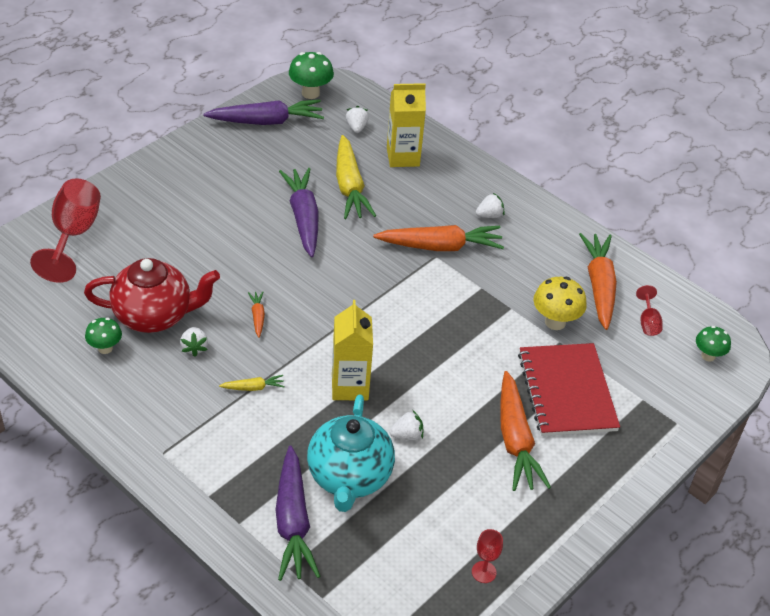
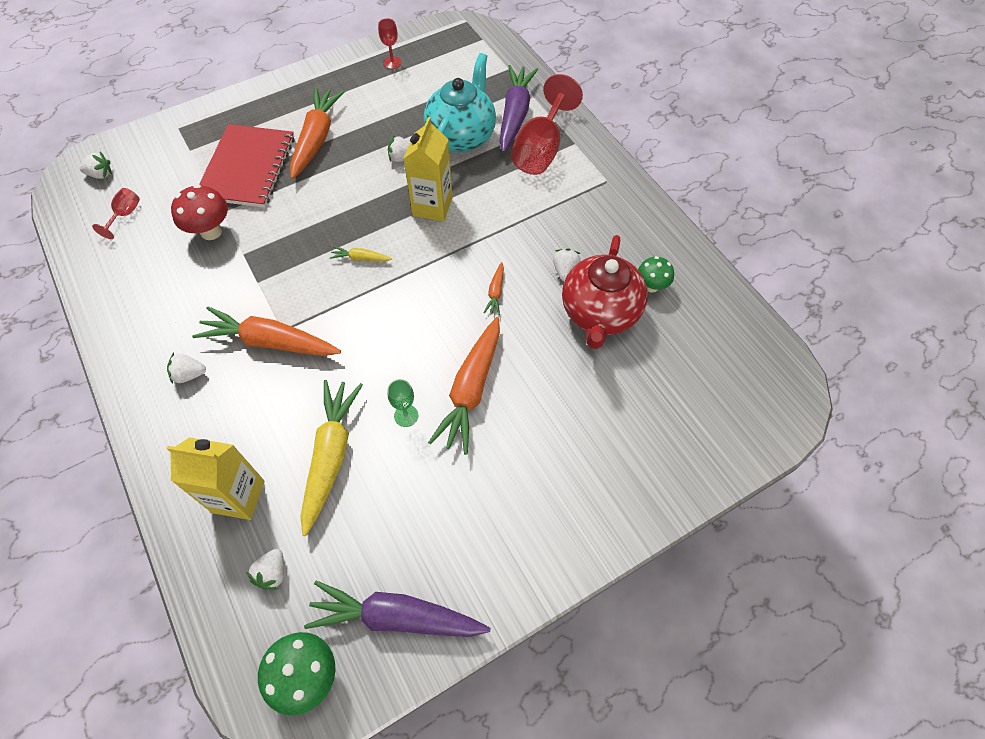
camera: 160 degrees left, 15 degrees up
(73, 235) = (684, 443): red goblet -> red goblet (540, 149)
(154, 316) = (599, 313): red teapot -> red teapot turned 90 degrees counterclockwise
(253, 387) = (518, 221): yellow carrot -> yellow carrot (360, 258)
(303, 217) = (406, 415): purple carrot -> green goblet
(555, 322) = (211, 231): yellow mushroom -> red mushroom
(599, 286) = (139, 261): orange carrot -> orange carrot (471, 390)
(708, 356) = (100, 174): green mushroom -> white strawberry

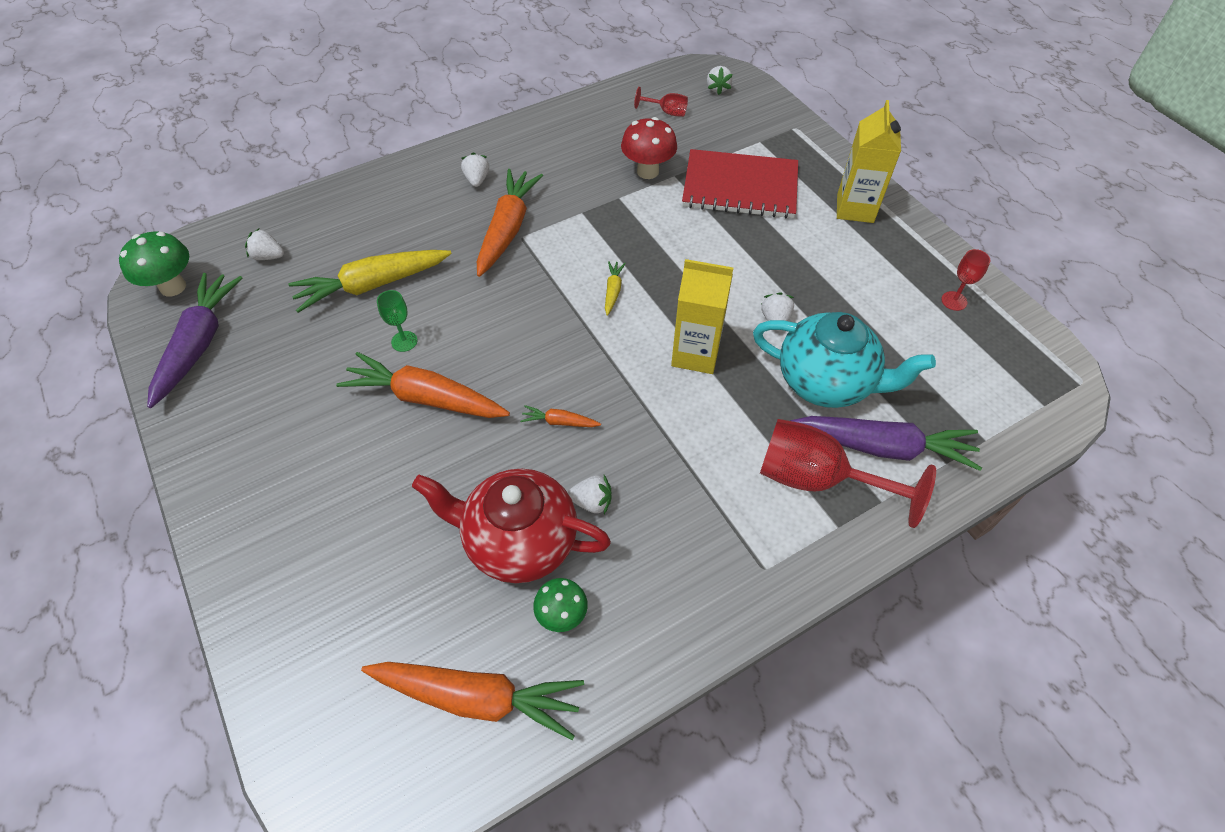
camera: 90 degrees right, 5 degrees down
(238, 496) = (346, 227): yellow carton -> yellow carton (855, 208)
(316, 138) = (795, 238): orange carrot -> orange carrot (478, 697)
(331, 455) = (372, 285): yellow carrot -> yellow carrot turned 150 degrees clockwise

